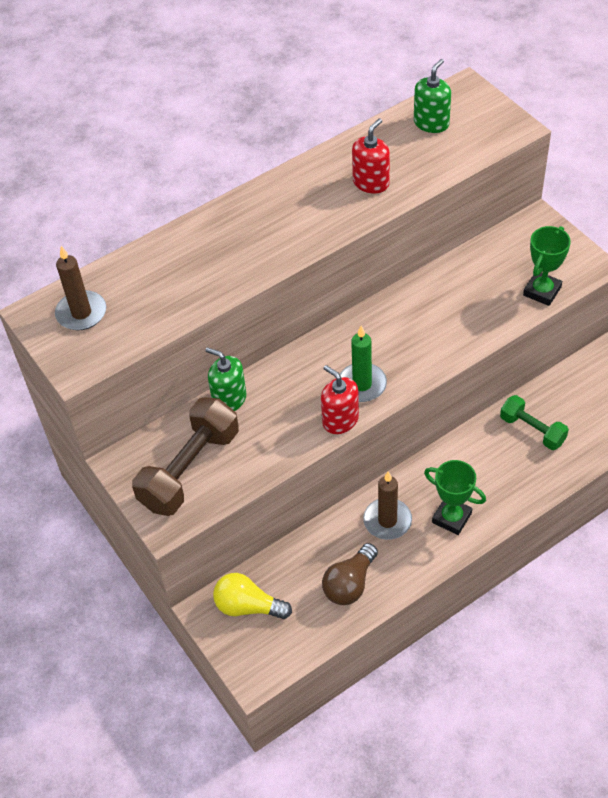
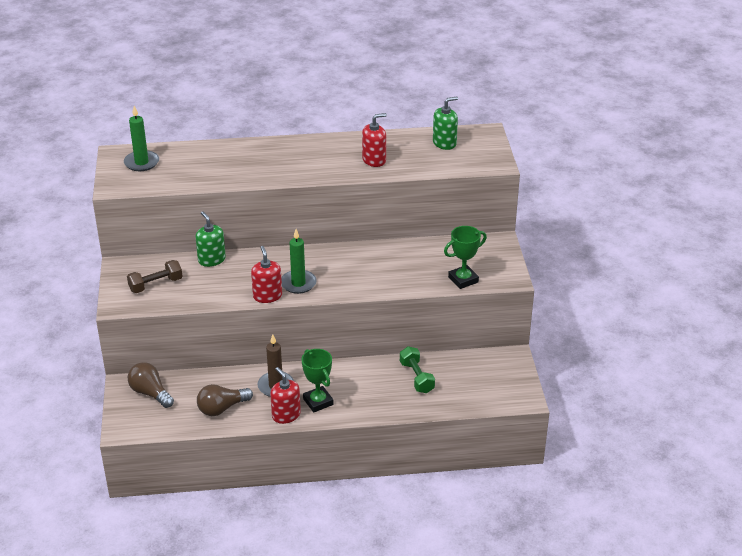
camera: 25 degrees right, 15 degrees down
(81, 313) = (141, 162): brown candle -> green candle
(190, 469) = (156, 284): brown dumbbell -> brown dumbbell, size x0.60
(248, 606) = (150, 393): yellow light bulb -> brown light bulb
(430, 554) = (286, 415): none -> red soap dispenser

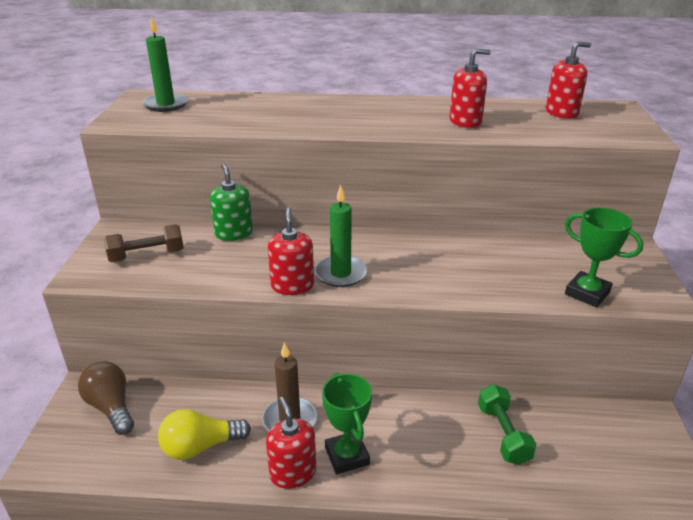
camera: 10 degrees right, 5 degrees down
(221, 408) = (200, 447): brown light bulb -> yellow light bulb
(444, 143) = (561, 113): green soap dispenser -> red soap dispenser
(463, 280) = (587, 293): green trophy -> green trophy turned 60 degrees clockwise

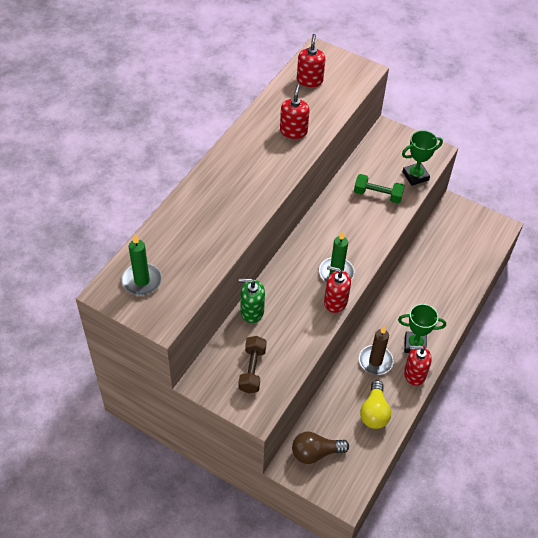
camera: 65 degrees left, 20 degrees up
(503, 434) = (433, 270): green dumbbell -> green dumbbell (377, 195)

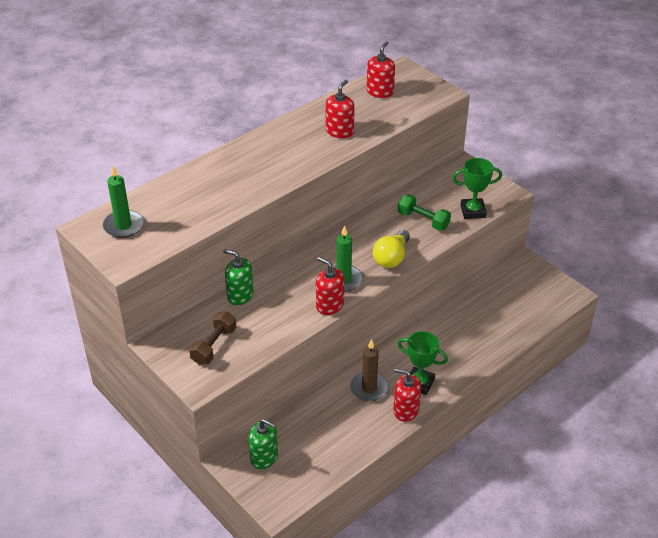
camera: 20 degrees right, 10 degrees down
(315, 453) = (264, 457): brown light bulb -> green soap dispenser
(374, 412) = (344, 435): yellow light bulb -> yellow light bulb (391, 258)

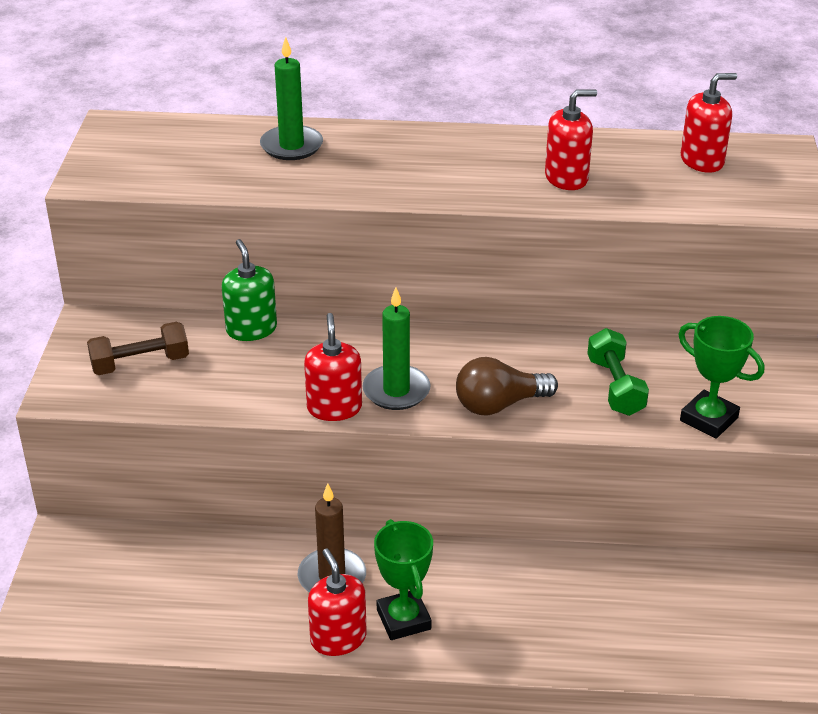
camera: 45 degrees right, 5 degrees down
(123, 226) = (151, 144): green candle -> green candle (291, 146)
(264, 457) = (104, 560): green soap dispenser -> none
(391, 258) = (499, 404): yellow light bulb -> brown light bulb

